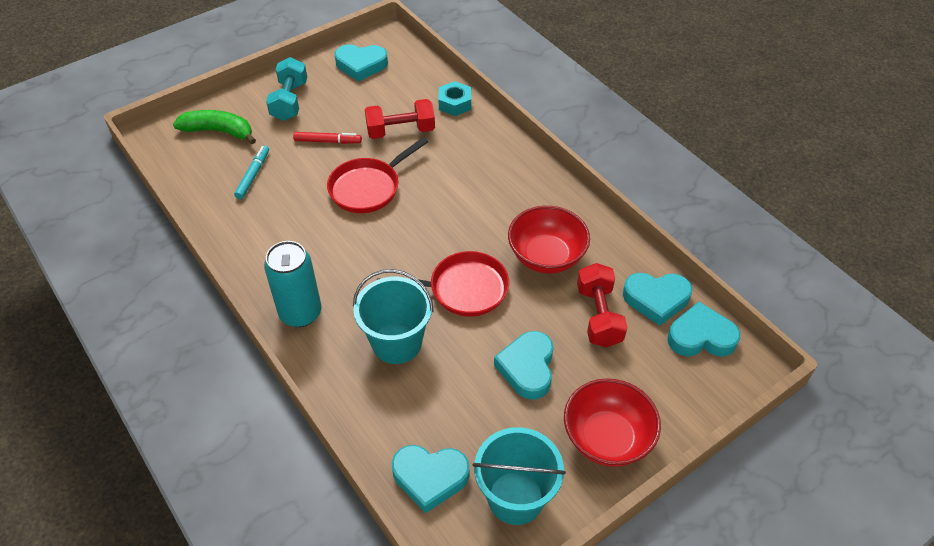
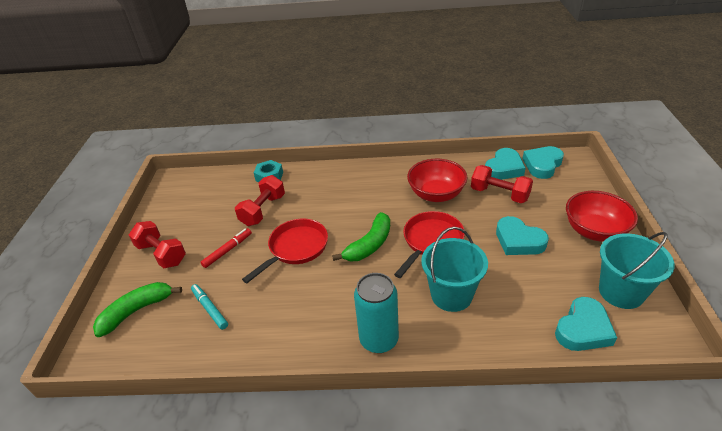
camera: 50 degrees left, 10 degrees down
(289, 101) = (161, 254): turquoise dumbbell -> red dumbbell
(361, 65) = (178, 202): turquoise heart -> none
(368, 188) = (296, 248): red pan -> red pan turned 135 degrees counterclockwise
(417, 241) = (369, 245): none -> green banana

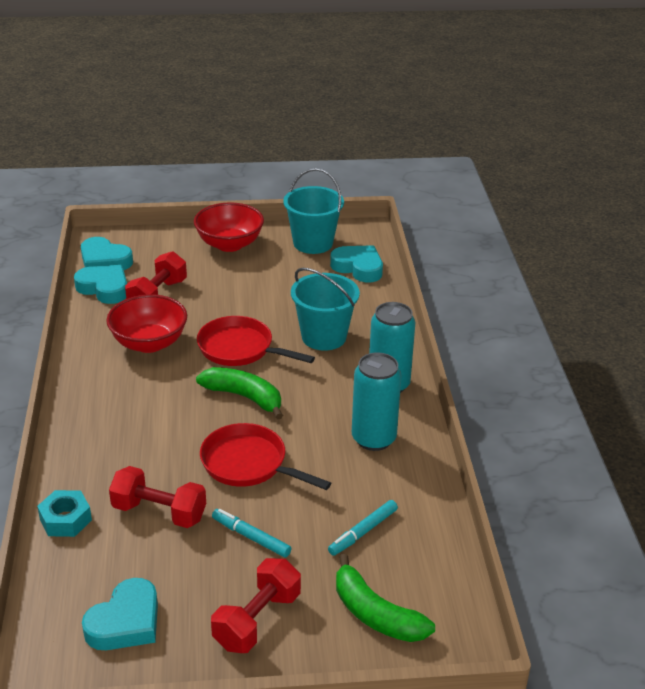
camera: 100 degrees left, 5 degrees down
(227, 250) = (251, 537): red marker -> turquoise marker
(308, 322) = (373, 439): none -> turquoise can
(518, 241) = (242, 290): turquoise heart -> turquoise heart (125, 622)

